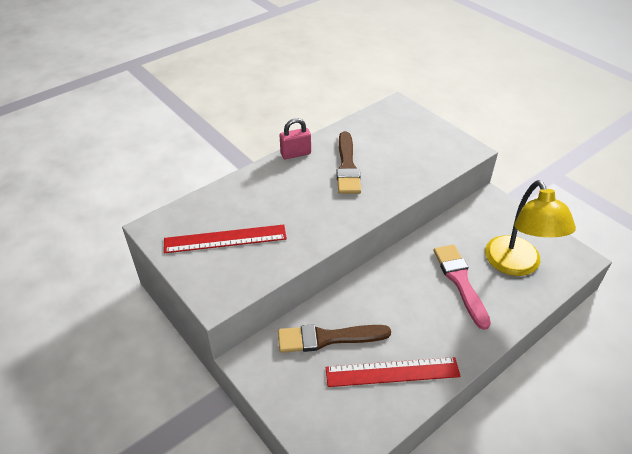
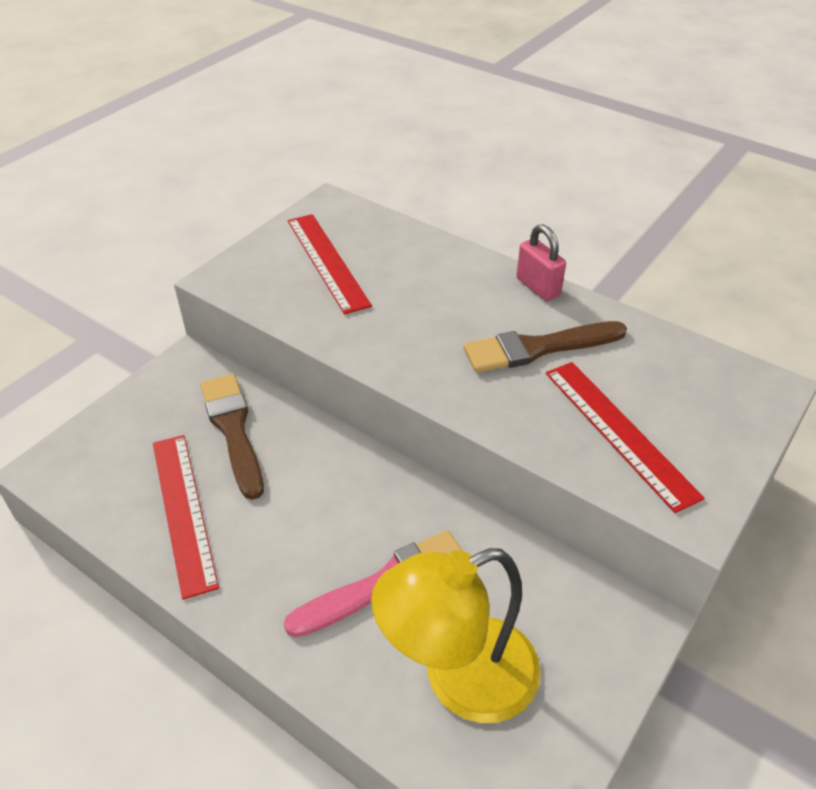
camera: 75 degrees right, 0 degrees up
(415, 156) = (619, 432): none -> red ruler

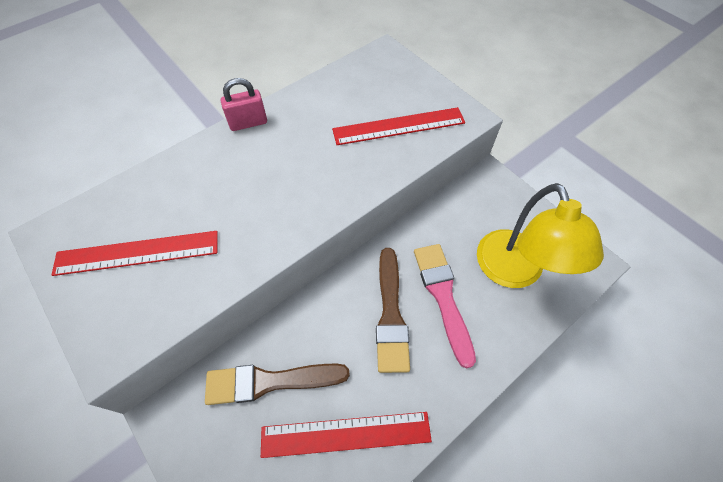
camera: 75 degrees left, 15 degrees up
(538, 348) = (310, 142): brown brush -> brown brush (390, 314)

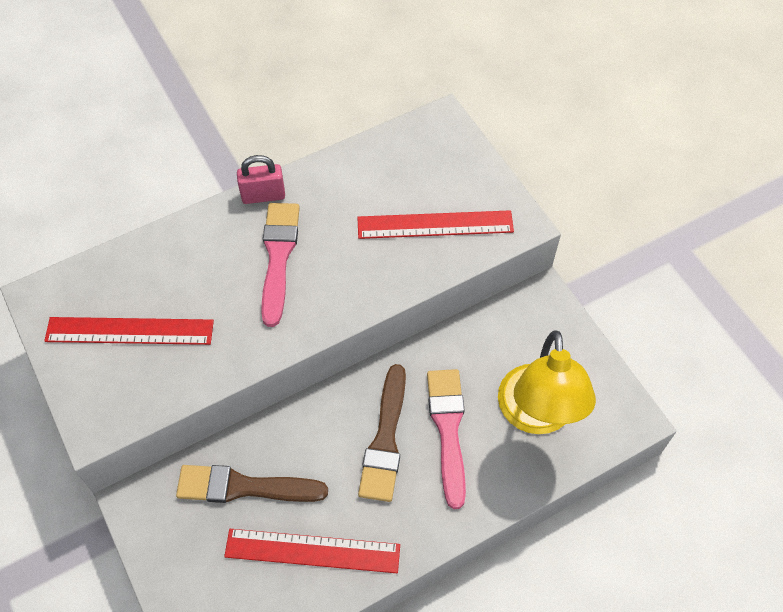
camera: 10 degrees right, 0 degrees up
(269, 169) = (278, 257): none -> pink brush

